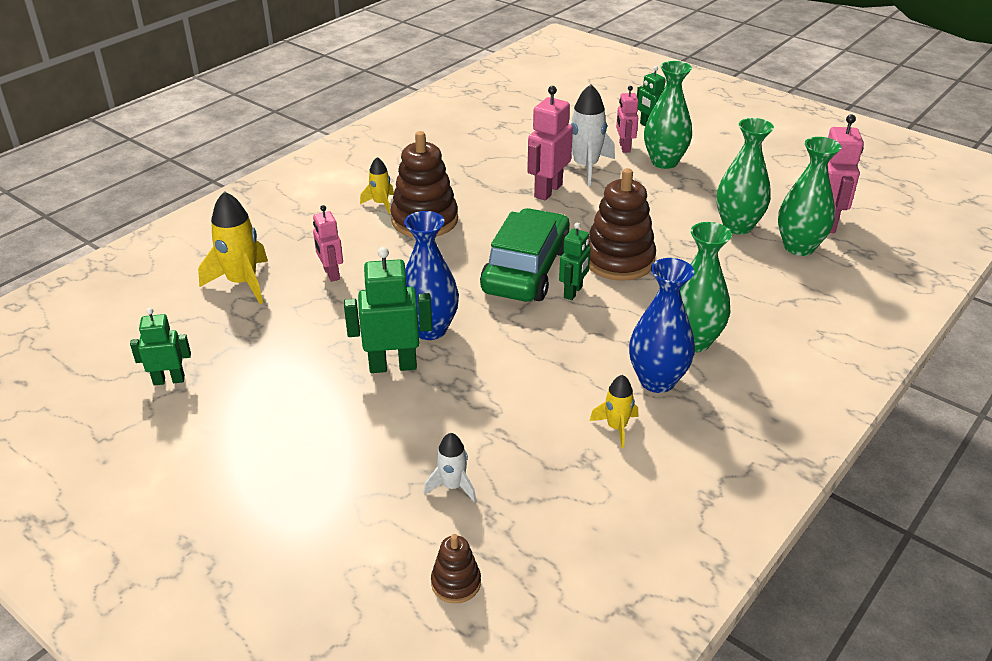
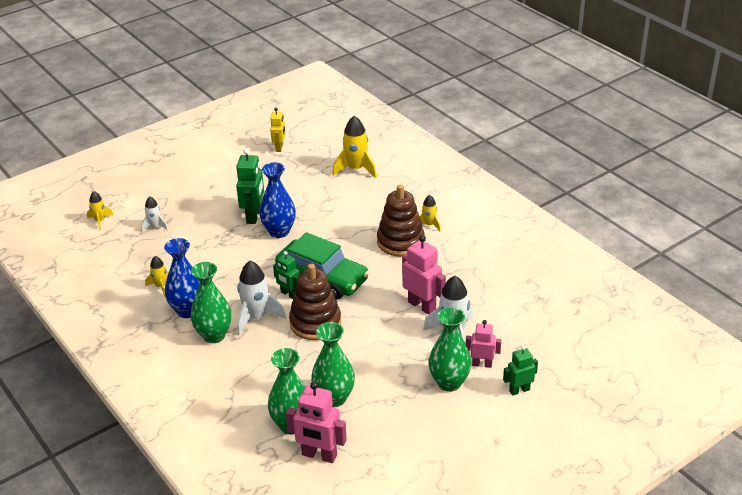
camera: 105 degrees right, 0 degrees up
(169, 380) = (279, 147): green robot -> yellow robot
(331, 274) = (352, 200): pink robot -> none
(456, 583) = (100, 221): brown stacking toy -> yellow rocket
(635, 311) = (256, 317): none -> white rocket

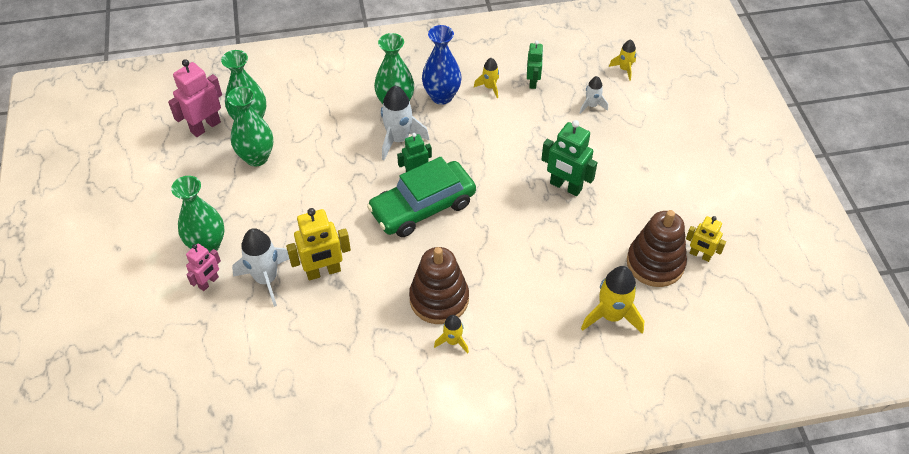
camera: 115 degrees right, 15 degrees up
(279, 232) = (523, 198): blue vase -> none
(315, 323) = (360, 178): brown stacking toy -> brown stacking toy (655, 263)
(422, 306) = (323, 272): pink robot -> yellow robot
(519, 390) = (154, 295): green robot -> green robot (533, 82)

